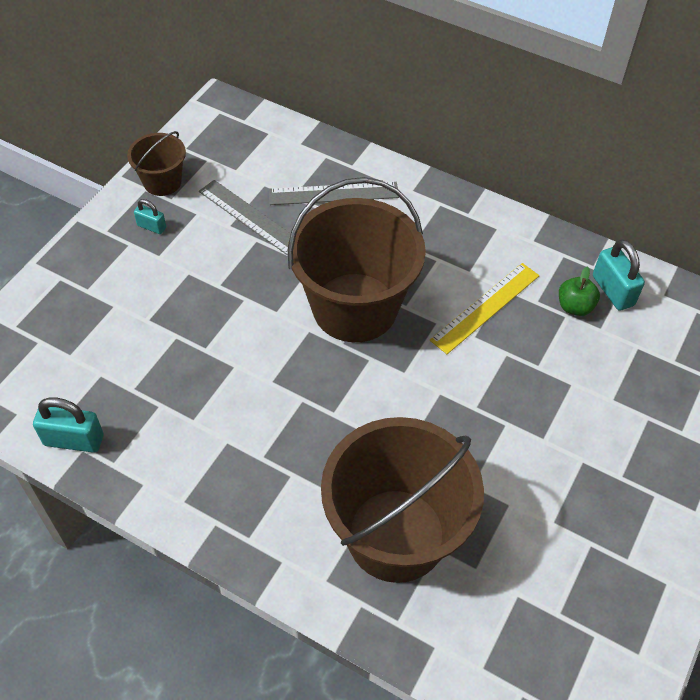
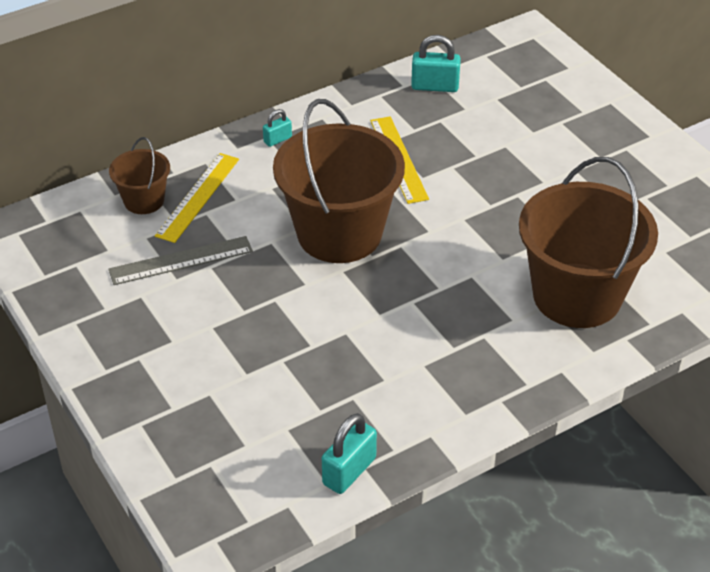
camera: 60 degrees left, 10 degrees down
(151, 227) = (130, 334): turquoise padlock -> turquoise padlock (277, 139)
(162, 182) = (76, 307): brown bucket -> brown bucket (144, 200)
(333, 193) = (198, 197): grey ruler -> yellow ruler
(575, 307) = (435, 112): green apple -> none

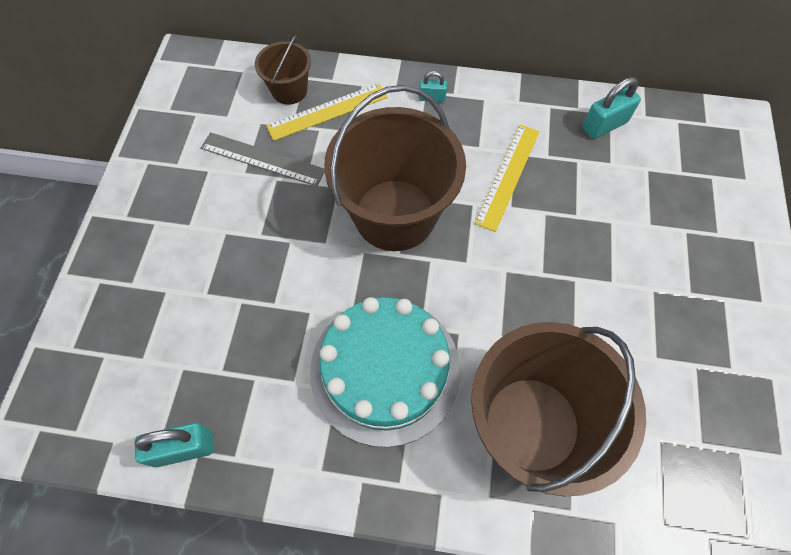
camera: 40 degrees right, 20 degrees up
(435, 86) = (604, 125): turquoise padlock -> turquoise padlock turned 75 degrees counterclockwise
(443, 330) = (385, 369): none -> turquoise cake

